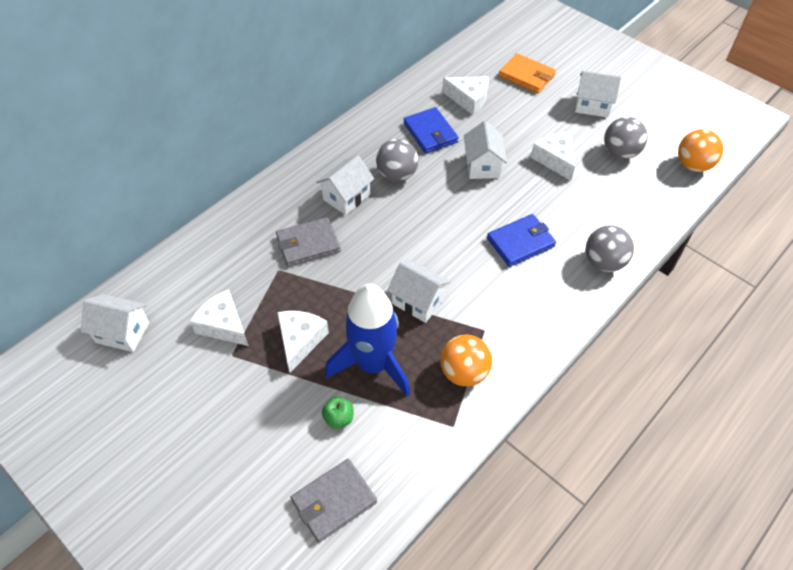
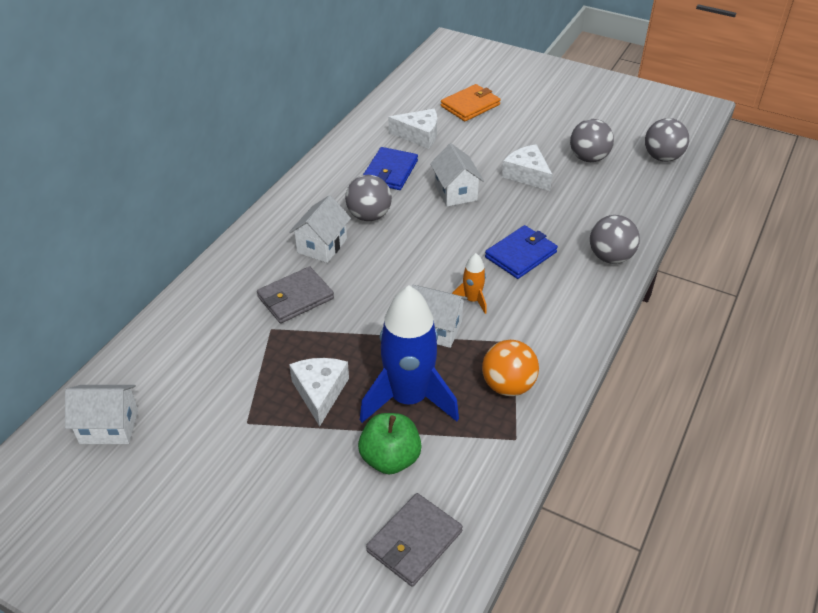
camera: 15 degrees left, 10 degrees down
(223, 325) = (227, 395): white cheese -> none
(339, 418) = (390, 458): green apple -> green apple, size x1.72
(430, 133) = (390, 171): blue wallet -> blue wallet turned 60 degrees clockwise
(460, 279) = (472, 300): none -> orange rocket
(526, 76) = (470, 105): orange wallet -> orange wallet turned 60 degrees counterclockwise
(592, 105) = (545, 121): white house -> none
(693, 165) = (662, 157): orange ball -> grey ball

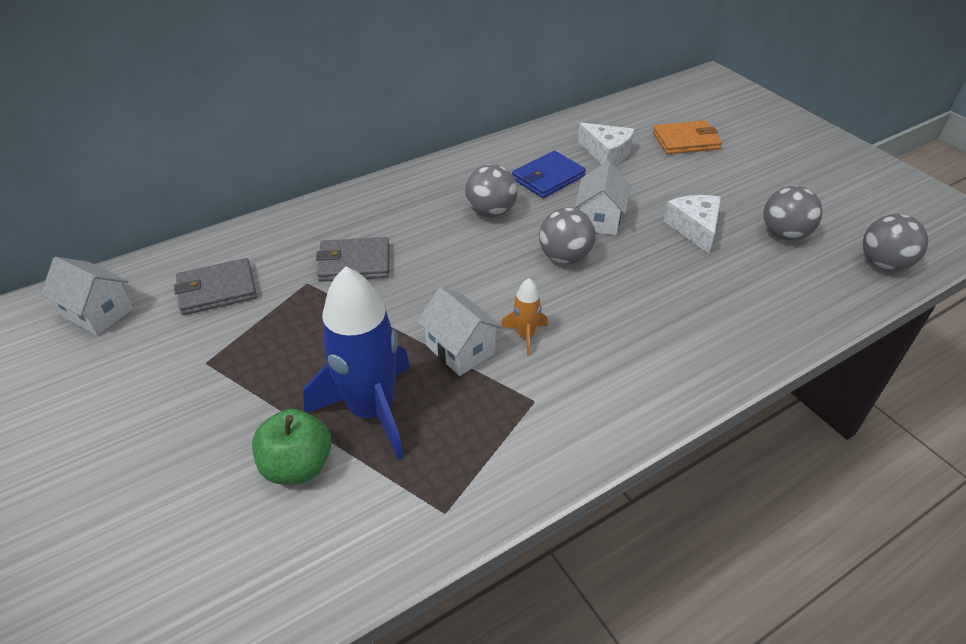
camera: 30 degrees right, 0 degrees up
(320, 392) = (294, 363): white cheese -> none
(322, 246) = (421, 224): white house -> none
(414, 541) = (240, 572): grey wallet -> grey wallet (217, 290)
(508, 386) = (487, 446): orange ball -> none
(520, 254) = (619, 309): blue wallet -> none
(610, 257) = (727, 352): grey ball -> grey ball (565, 257)

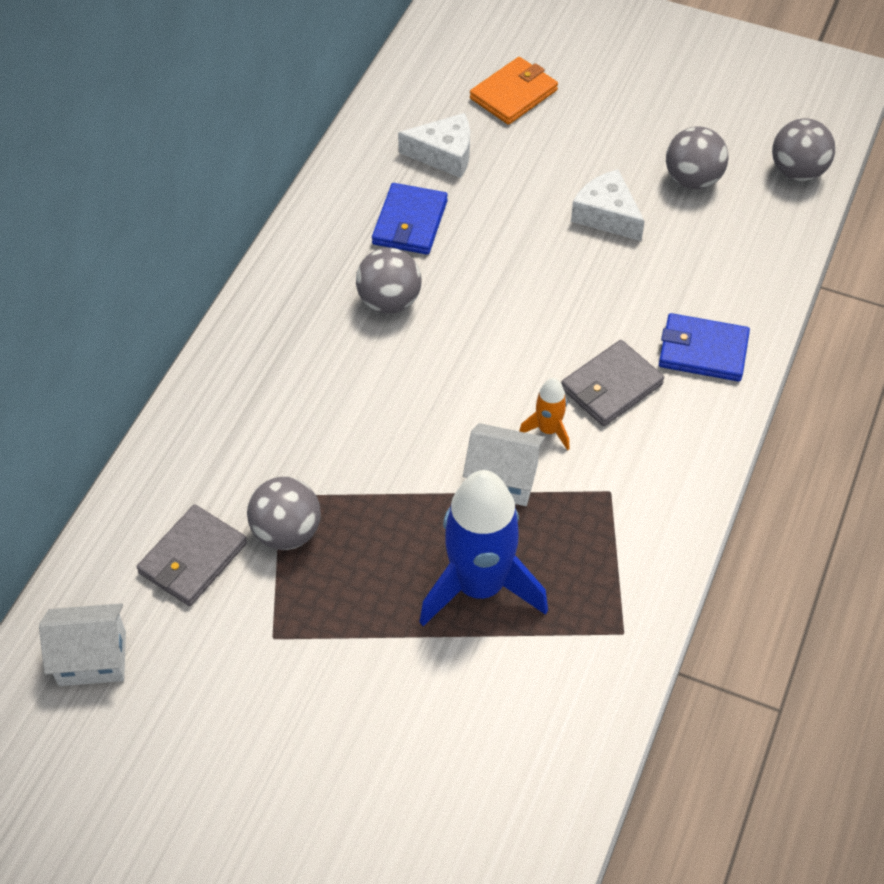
camera: 35 degrees left, 10 degrees up
(297, 466) = (466, 674): green apple -> none
(354, 263) = (306, 444): grey wallet -> grey wallet (611, 386)
(565, 257) = (512, 319): grey ball -> grey ball (287, 532)
(599, 219) = (507, 253): white house -> none
(699, 344) = (703, 351): none -> blue wallet

